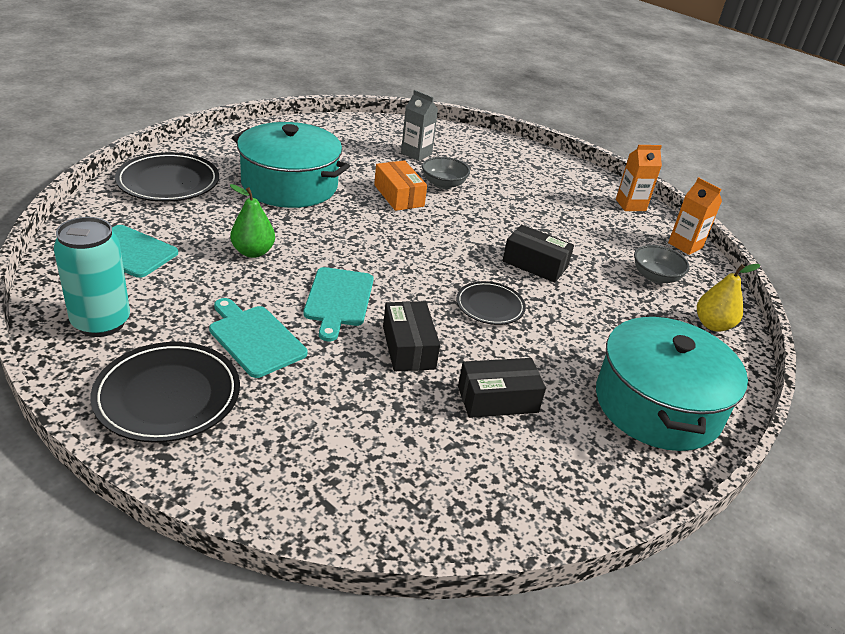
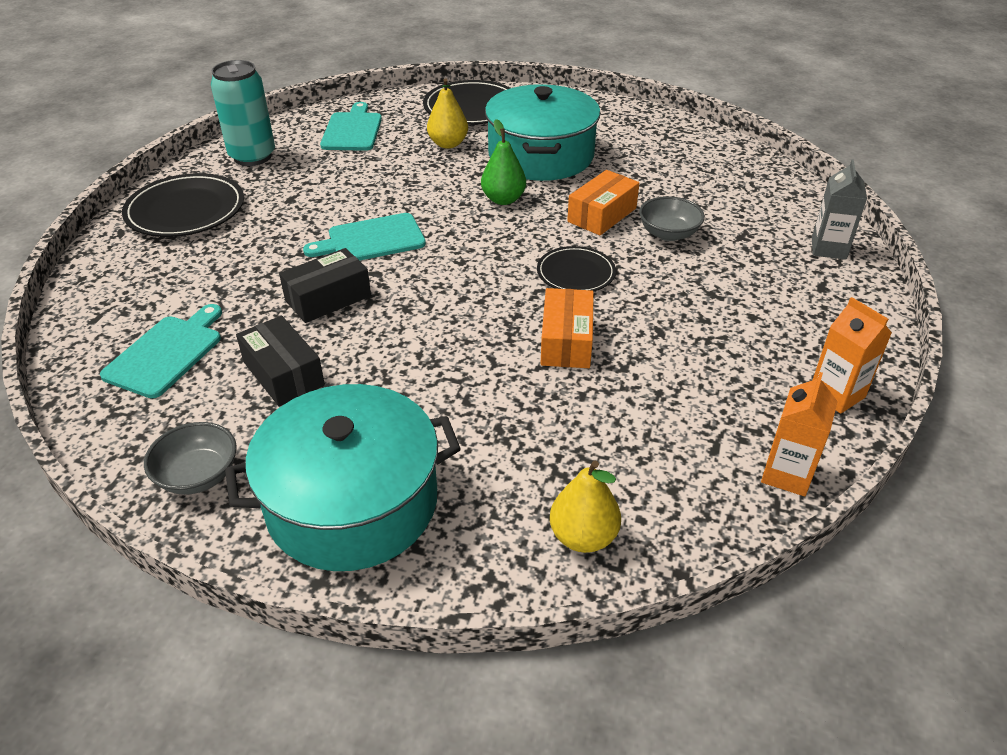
camera: 70 degrees right, 5 degrees up
(219, 214) = (448, 144): none -> yellow pear
(253, 252) = (405, 178): green pear -> green pear (503, 199)
(254, 338) = (281, 220): turquoise cutting board -> turquoise cutting board (167, 353)
(416, 153) = (714, 198): grey carton -> grey carton (828, 248)
(490, 306) = (444, 329): black plate -> black plate (576, 273)
(535, 264) = (566, 341): black box -> orange box
(655, 277) = (653, 454): grey bowl -> grey bowl (198, 475)

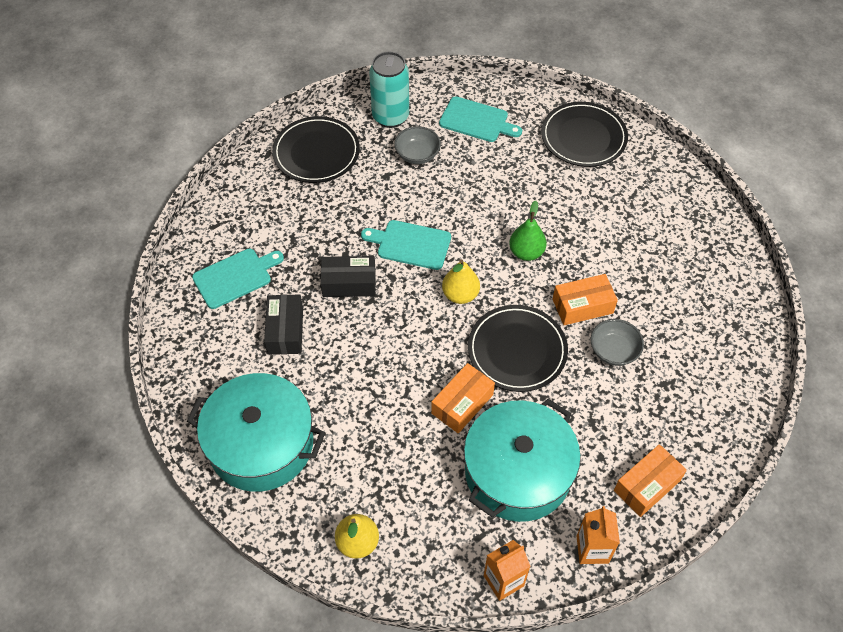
camera: 35 degrees right, 15 degrees up
(198, 475) = (200, 378): grey bowl -> grey bowl (417, 155)
(352, 130) = (477, 120): turquoise cutting board -> turquoise cutting board turned 75 degrees clockwise
(448, 144) = (533, 171): yellow pear -> yellow pear (460, 295)
(540, 155) = (591, 220): turquoise pot -> turquoise pot (517, 472)
(576, 273) = (517, 350): black plate -> black plate, size x1.63
(820, 316) = (647, 485): none -> orange box
(828, 248) = (719, 432): grey carton -> none

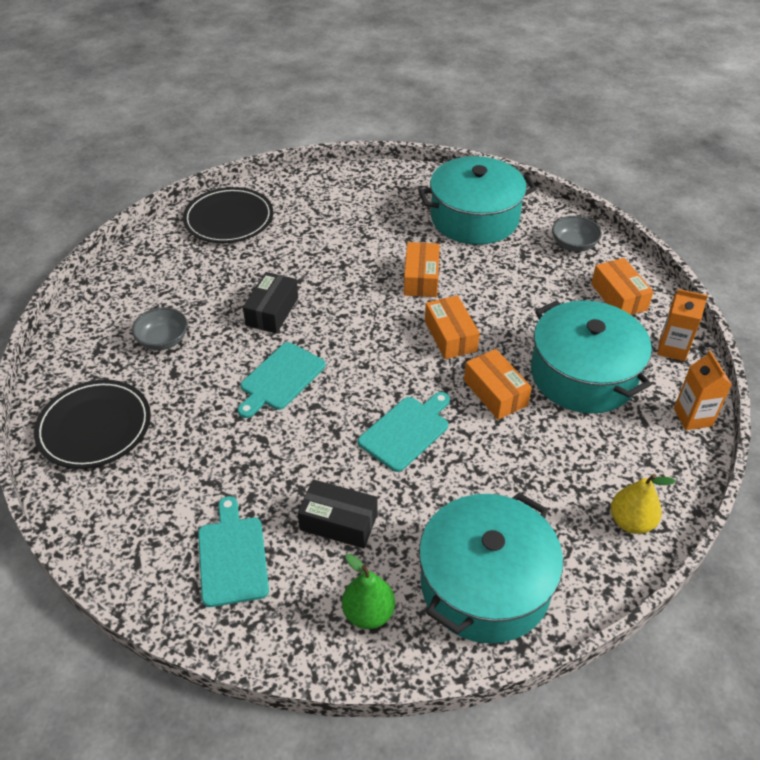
camera: 70 degrees left, 10 degrees down
(349, 283) = (303, 445): black box -> black box (272, 311)
(390, 117) = (92, 347): turquoise can -> none
(460, 295) = (365, 358): yellow pear -> none
(477, 120) = (152, 283): turquoise cutting board -> turquoise cutting board (406, 431)
(517, 350) = (450, 336): black plate -> orange box
(526, 252) = (340, 296): green pear -> green pear (368, 613)
(613, 351) = (478, 274): grey bowl -> grey bowl (573, 245)
(700, 326) = (474, 218): none -> turquoise pot

